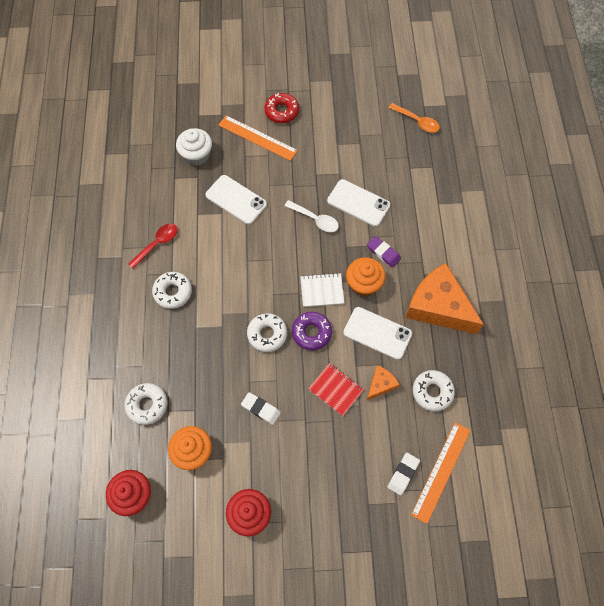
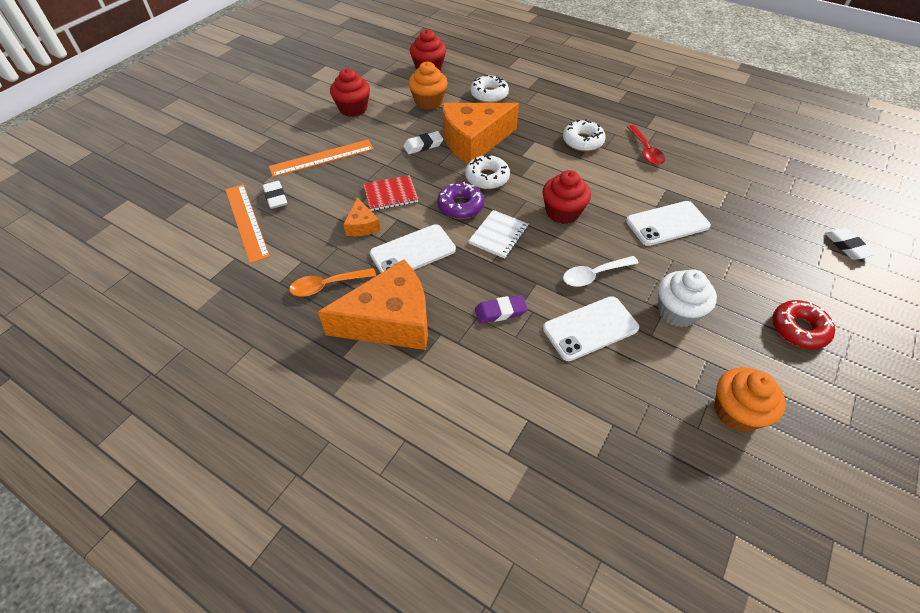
camera: 125 degrees right, 15 degrees down
(190, 104) = (846, 246): none -> white eraser
(196, 155) = (754, 219): white cupcake -> white cupcake (677, 311)
(227, 373) = (474, 141): none -> orange cheese
(257, 138) = (758, 283): orange ruler -> orange ruler (322, 158)
(269, 264) = (562, 212): none -> red cupcake
(363, 284) = (477, 272): orange cupcake -> orange cupcake (736, 412)
(417, 121) = (703, 498): orange spoon -> orange spoon (327, 285)
(432, 392) = (313, 258): white donut -> none

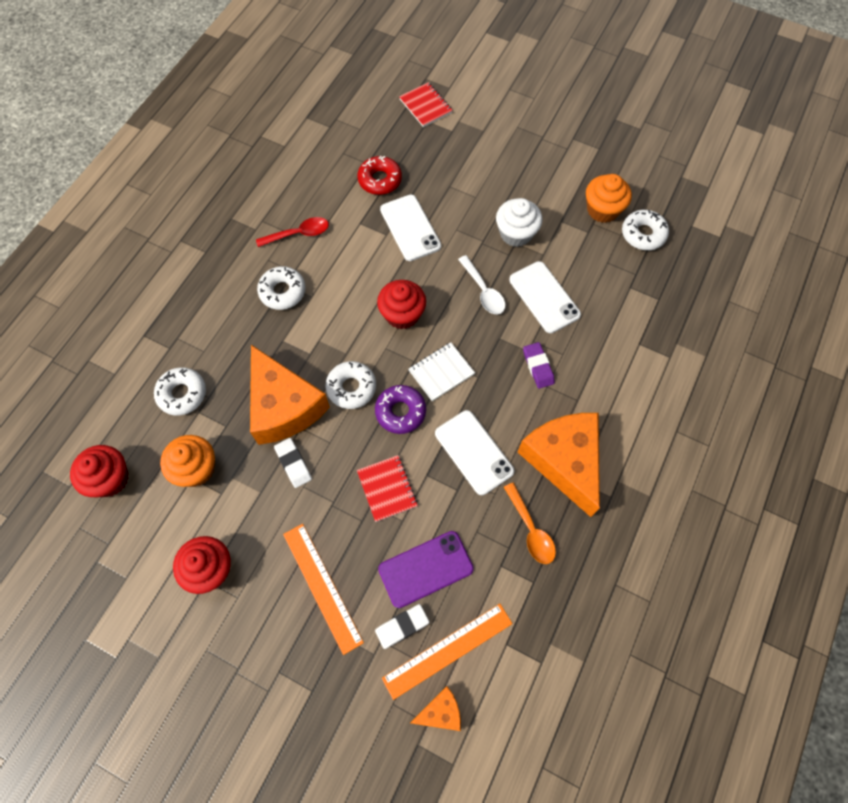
camera: 95 degrees left, 15 degrees up
(315, 213) = (426, 569): none -> purple phone
(362, 225) = (440, 511): orange cheese -> orange cheese (440, 712)
(498, 235) = (441, 372): white notebook -> white notebook turned 60 degrees counterclockwise
(704, 458) = (643, 234): none -> white donut
(798, 329) = (520, 157): red donut -> red donut (380, 180)
(846, 246) = (425, 106): white eraser -> red notebook

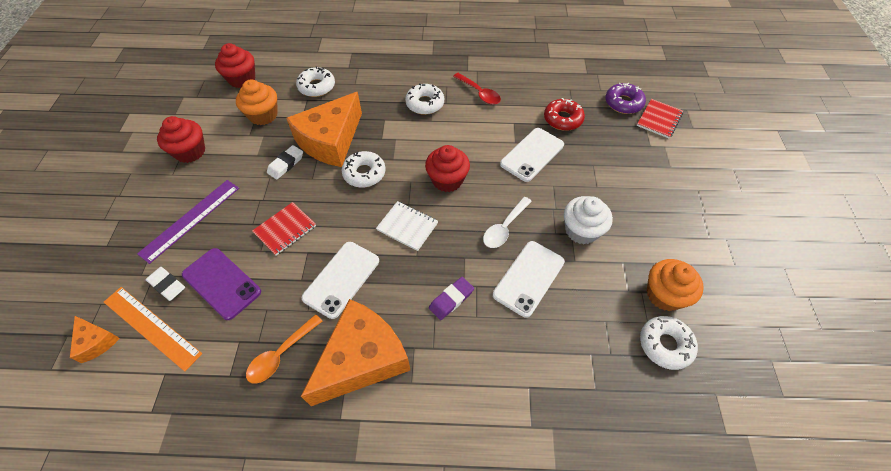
camera: 65 degrees right, 10 degrees down
(322, 587) = (190, 220): orange ruler -> purple ruler
(400, 412) = (357, 212): purple donut -> purple donut (623, 103)

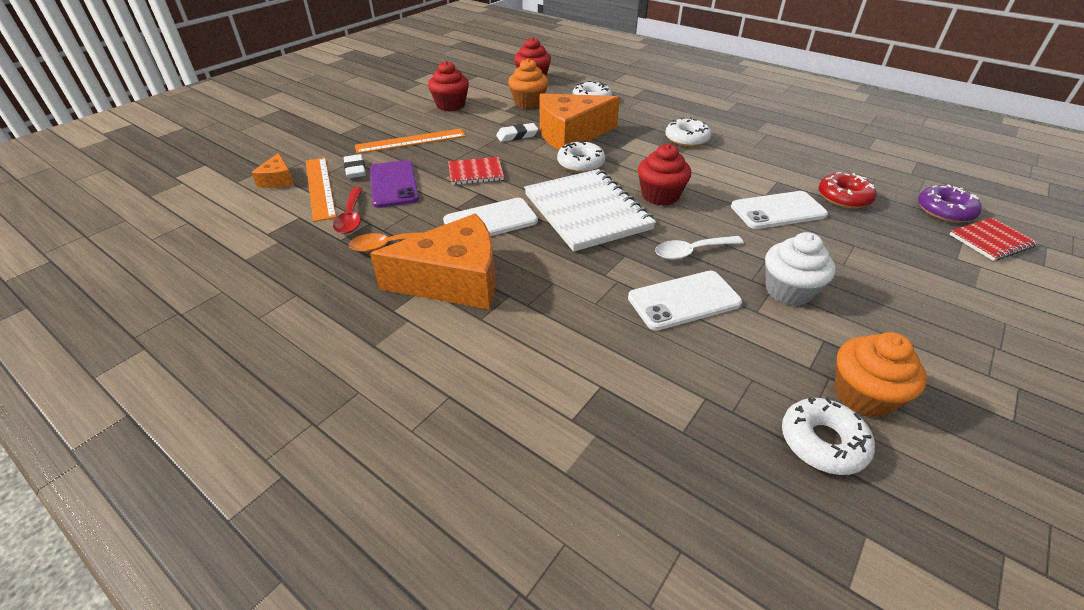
camera: 35 degrees right, 15 degrees down
(190, 220) = (410, 141): purple ruler -> orange ruler
(407, 226) = (587, 212): white notebook -> white notebook, size x1.95
(451, 299) = (580, 279): purple eraser -> none
(479, 93) = (755, 149): red spoon -> red spoon (351, 217)

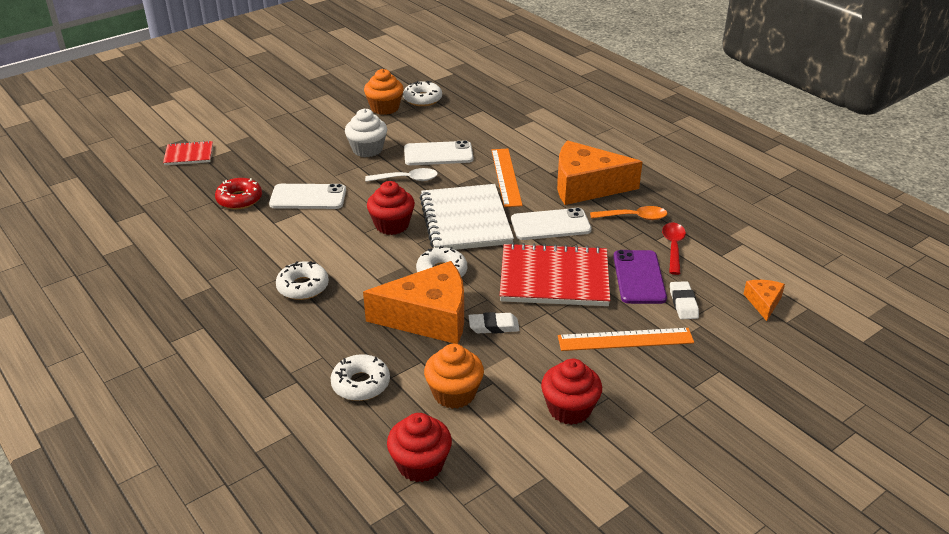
camera: 165 degrees left, 5 degrees down
(320, 188) = (714, 285): orange ruler -> orange ruler (506, 177)
(475, 173) = (554, 278): red notebook -> red notebook, size x1.95
(944, 211) = (180, 177): purple donut -> none

